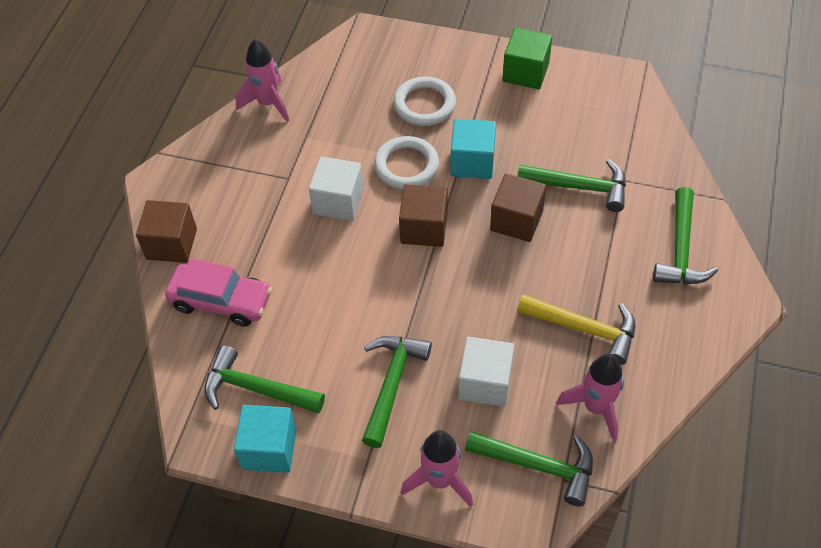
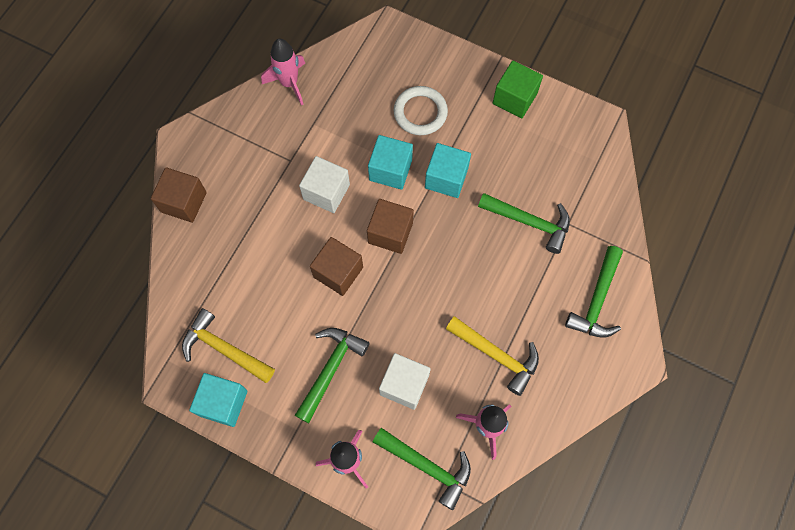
camera: 10 degrees right, 15 degrees up
(221, 301) = (213, 264): pink car -> none
(256, 389) = (224, 348): green hammer -> yellow hammer
(406, 166) = (390, 170): white ring -> turquoise cube
(516, 220) = (468, 242): brown cube -> brown cube (338, 272)

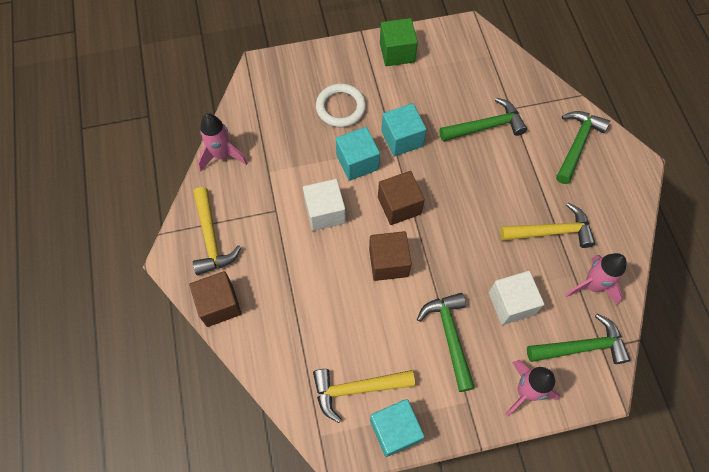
camera: 40 degrees left, 5 degrees down
(222, 145) = (211, 238): none -> yellow hammer
(596, 300) = (577, 144): green hammer -> green hammer turned 135 degrees counterclockwise

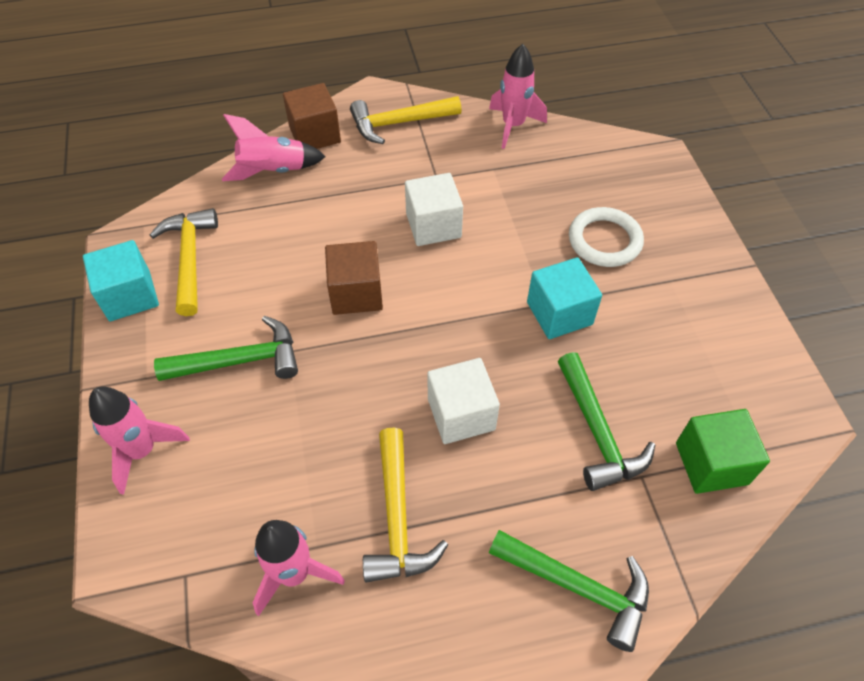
camera: 90 degrees right, 10 degrees down
(262, 334) = (273, 171): none -> pink rocket
(357, 162) = (514, 259): turquoise cube -> none
(397, 52) = (723, 310): green cube -> green cube (711, 463)
(399, 205) = (444, 307): brown cube -> none
(511, 303) = (278, 444): white cube -> white cube (461, 414)
(581, 347) = (193, 541): green hammer -> none

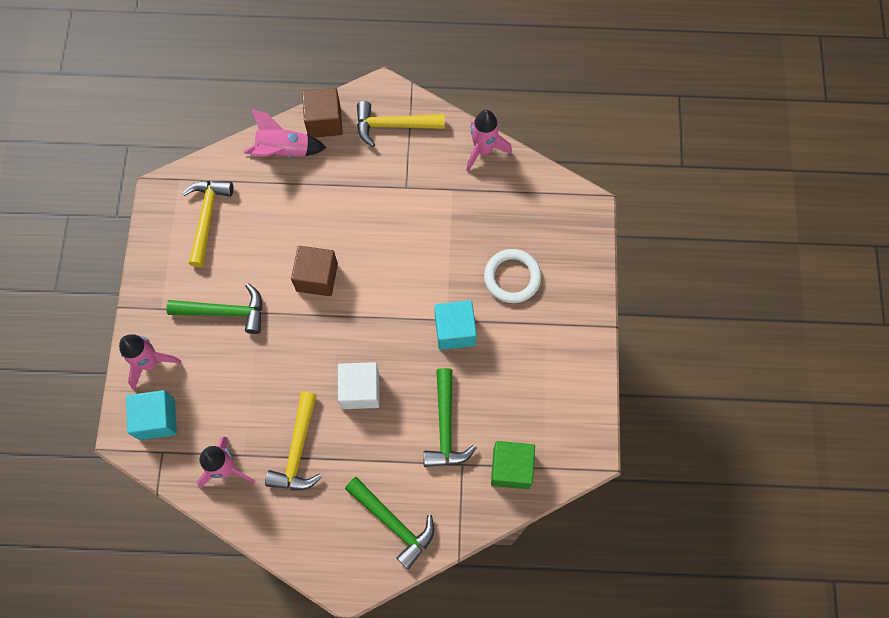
camera: 15 degrees right, 15 degrees up
(130, 296) = (160, 240): turquoise cube -> turquoise cube (157, 419)
(433, 225) = (389, 232): white cube -> none

